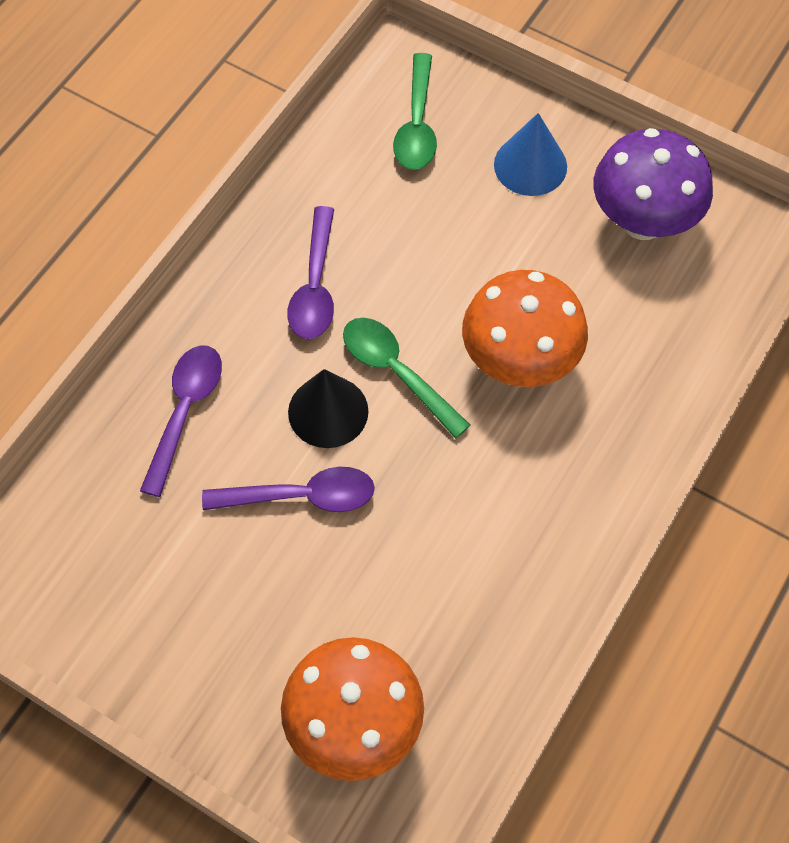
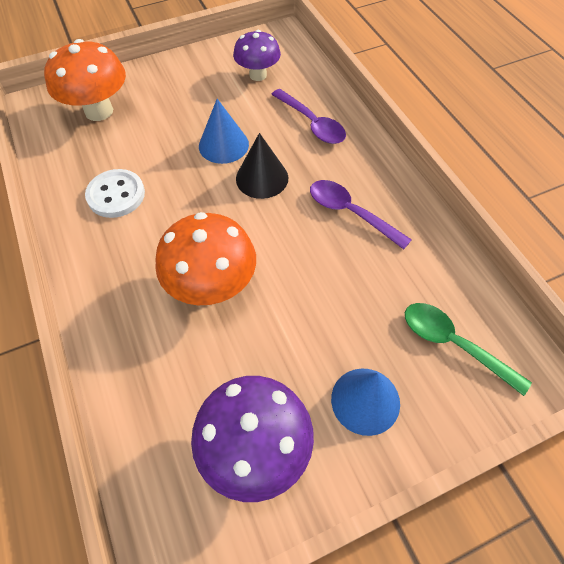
camera: 125 degrees right, 5 degrees down
(121, 549) = (258, 75): none -> purple mushroom
(302, 496) = (223, 145): purple spoon -> blue cone
(396, 372) = (259, 220): green spoon -> none
(481, 564) = (116, 195): none -> white button

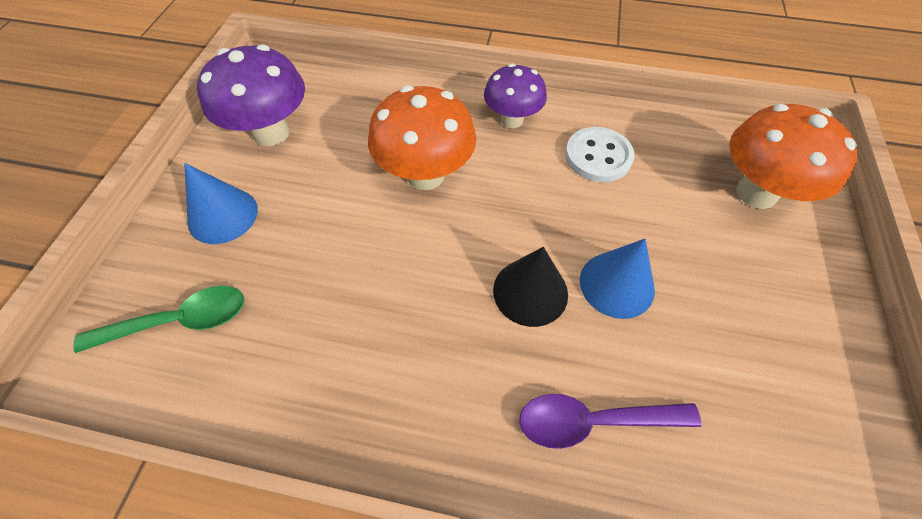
camera: 125 degrees right, 0 degrees up
(258, 75) = (760, 420): purple mushroom -> purple mushroom (512, 120)
(350, 213) = (404, 349): purple spoon -> none

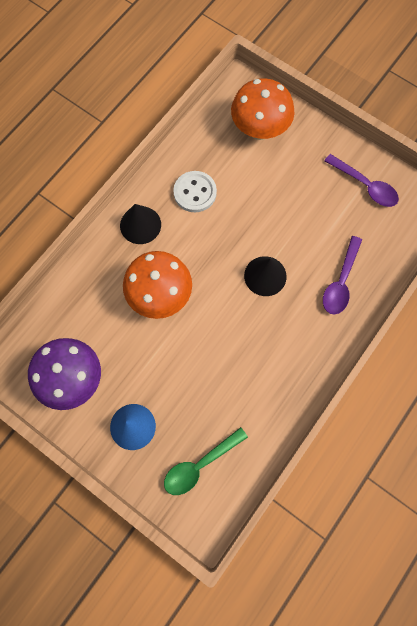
camera: 65 degrees left, 15 degrees up
(179, 321) = (200, 465): green spoon -> green spoon turned 135 degrees counterclockwise
(512, 120) = (140, 225): purple mushroom -> black cone
(616, 284) = (280, 232): blue cone -> none
(807, 390) = (365, 185): none -> purple spoon

